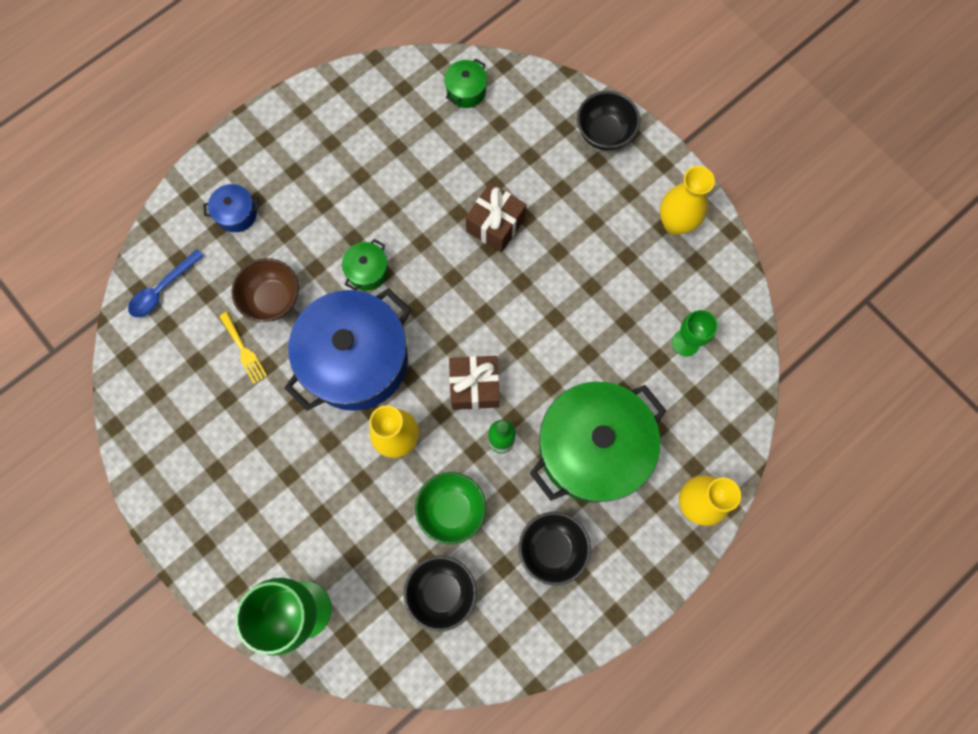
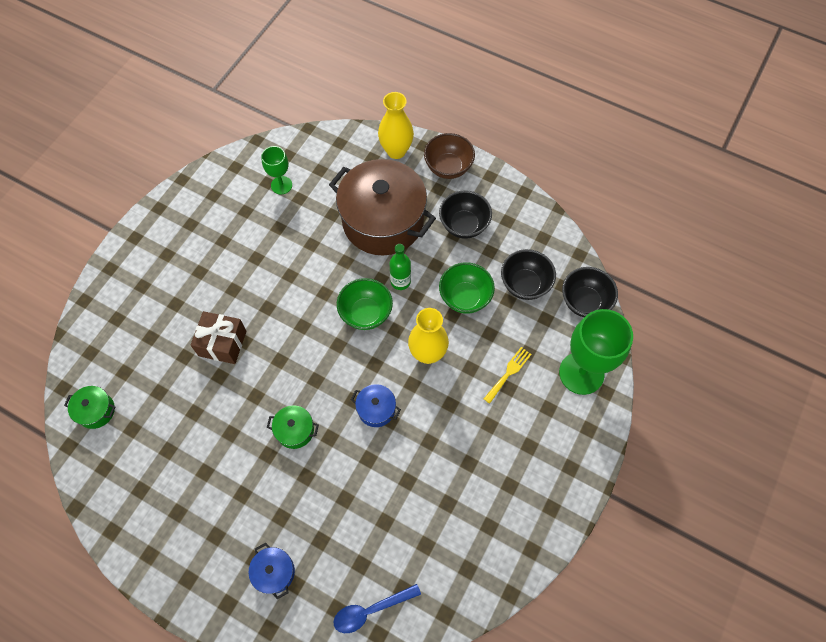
camera: 110 degrees left, 10 degrees down
(162, 289) = (370, 610): blue spoon -> blue spoon turned 135 degrees clockwise
(244, 350) = (401, 507): yellow fork -> yellow fork (508, 373)
(272, 299) = (346, 502): brown bowl -> brown bowl (448, 167)
(356, 360) = (376, 409): blue pot -> blue pot, size x0.41
(474, 387) = (366, 313): brown gift -> green bowl
(592, 448) = (383, 221): green pot -> brown pot
(604, 133) = (116, 287): black bowl -> black bowl (584, 302)
(675, 223) = (185, 216): yellow vase -> none

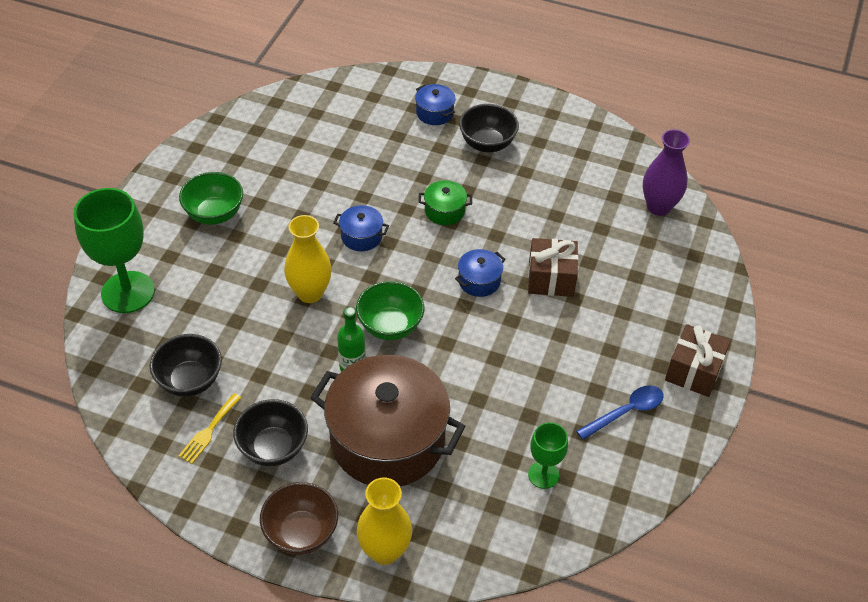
camera: 170 degrees right, 15 degrees down
(96, 411) = (659, 206): green pot -> purple vase
(144, 247) = (693, 371): none -> brown gift
(283, 348) = (479, 281): none -> blue pot
(370, 610) = (342, 98): blue spoon -> blue spoon (626, 412)
(465, 297) = (268, 357): green bowl -> green bowl (214, 214)
(508, 373) = (214, 284): yellow fork -> yellow fork (209, 431)
(584, 302) = (113, 368): black bowl -> black bowl (487, 143)

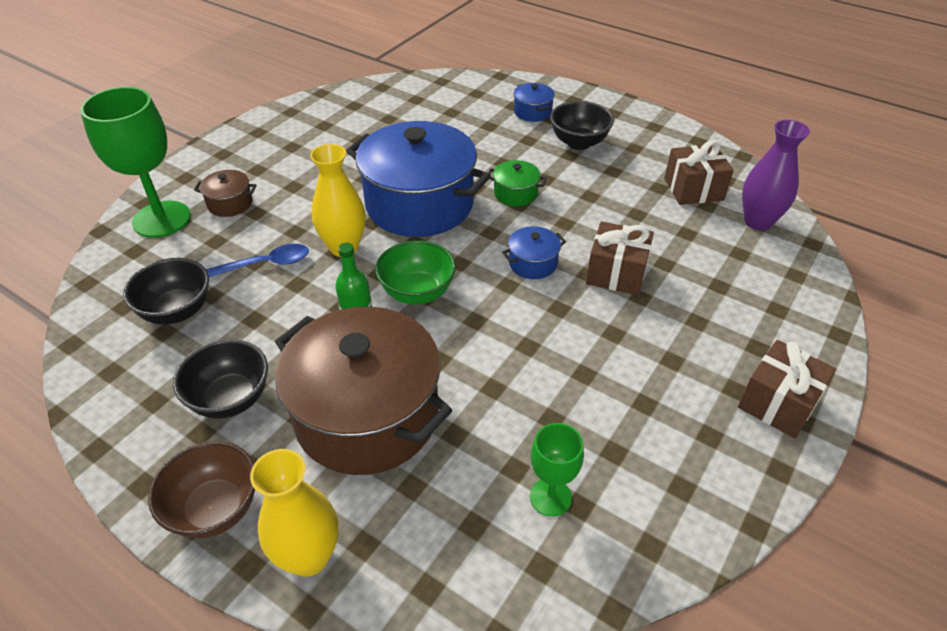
camera: 15 degrees right, 5 degrees down
(185, 265) = (230, 203): none -> brown pot
(209, 431) = (169, 367): yellow fork -> none
(214, 214) = (281, 165): green bowl -> none
(361, 236) = (419, 204): blue pot -> blue pot, size x2.42
(599, 181) = (693, 189): none -> brown gift
(626, 412) = (679, 437): blue spoon -> blue spoon (265, 264)

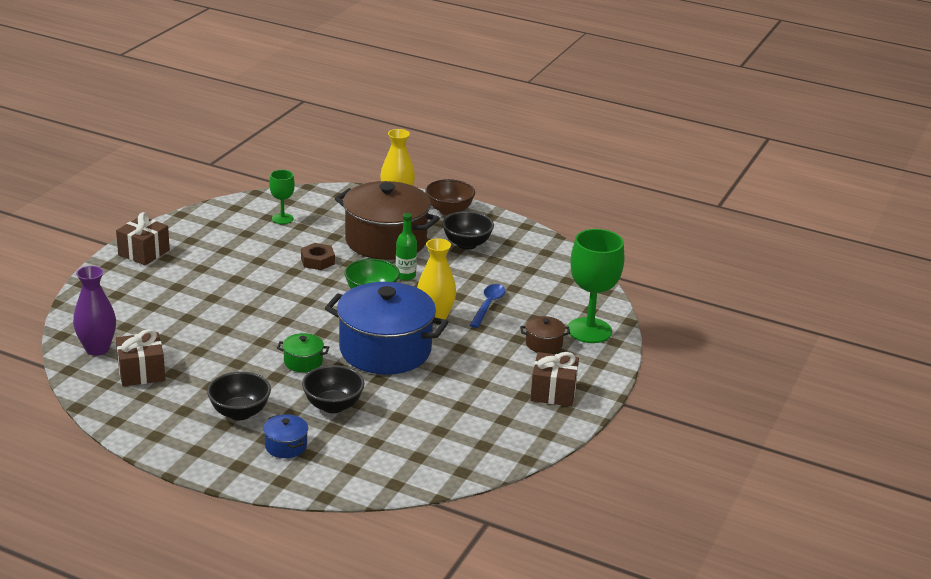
camera: 170 degrees right, 15 degrees down
(177, 311) = (529, 279): black bowl -> black bowl (333, 406)
(265, 264) = (488, 305): blue spoon -> blue spoon turned 135 degrees clockwise
(489, 367) = (317, 261): none -> brown nut
(533, 263) = (289, 313): blue pot -> none
(616, 273) = (226, 310): brown gift -> brown gift (553, 392)

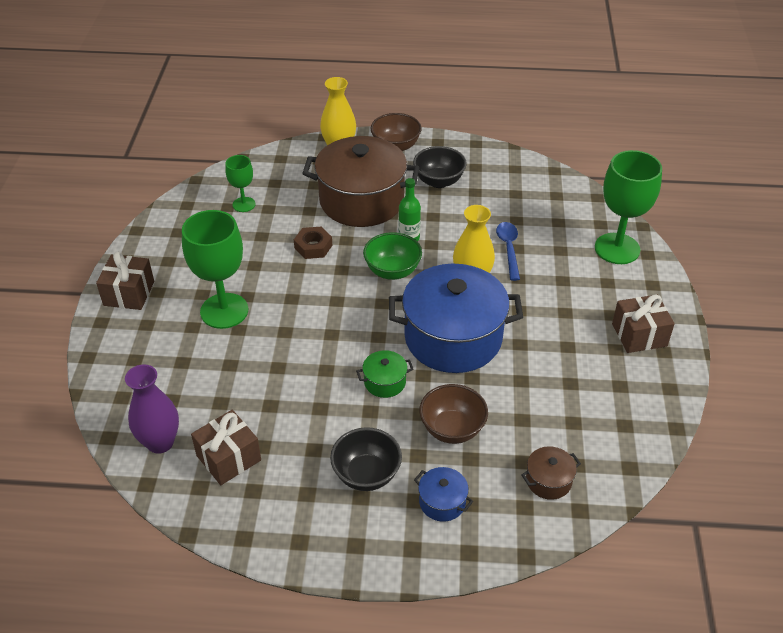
camera: 20 degrees left, 15 degrees up
(210, 283) = (224, 311): none -> green goblet
(333, 406) = (452, 429): black bowl -> brown bowl
(543, 344) = (589, 278): brown pot -> brown pot (548, 481)

